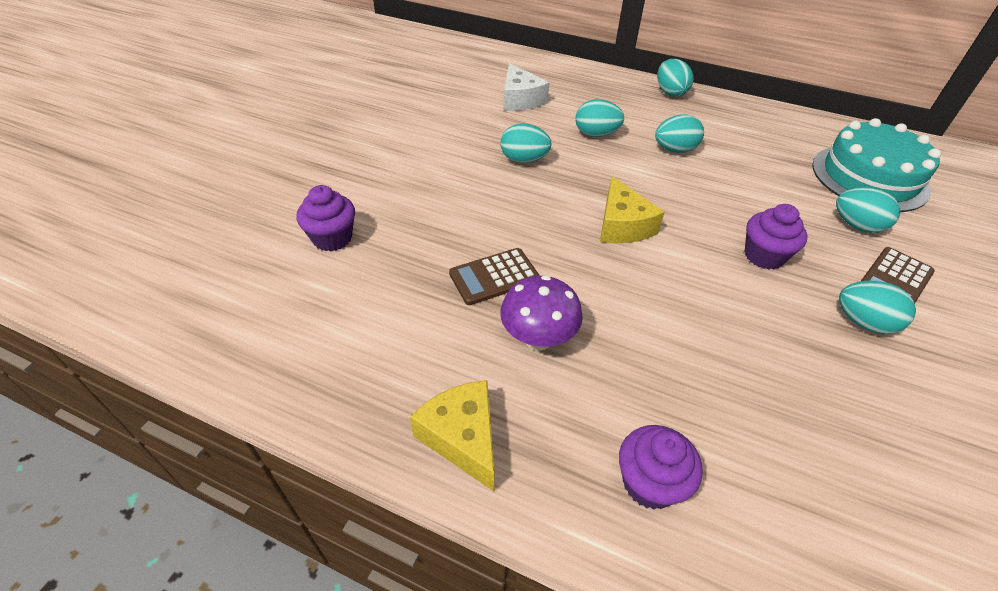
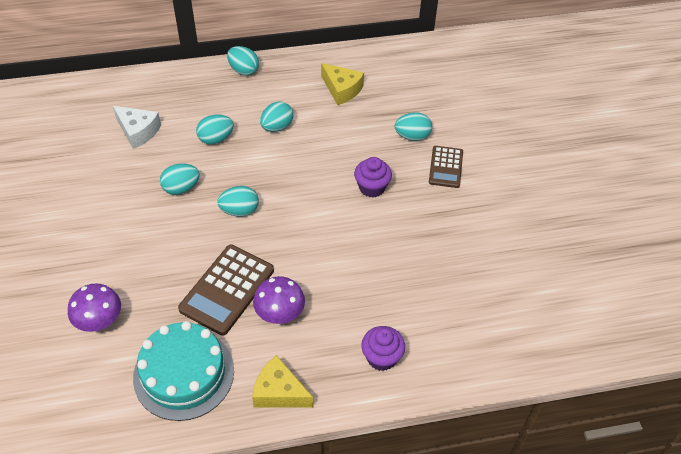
camera: 35 degrees left, 5 degrees up
(332, 238) = (100, 322): purple cupcake -> purple mushroom
(494, 277) = (227, 289): brown calculator -> brown calculator, size x1.63
(622, 225) = (279, 209): yellow cheese -> yellow cheese (342, 89)
(863, 322) = (440, 205): turquoise egg -> turquoise egg (239, 211)
(869, 177) = (405, 91): turquoise cake -> turquoise cake (184, 373)

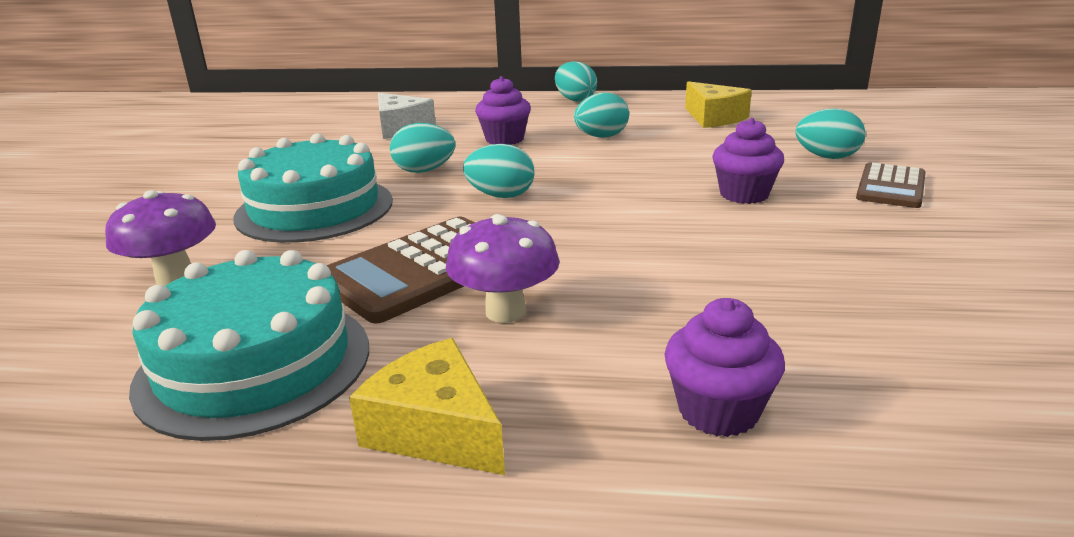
camera: 20 degrees right, 25 degrees down
(136, 243) = (315, 208): none -> turquoise cake
(216, 139) = (504, 139): turquoise egg -> purple cupcake

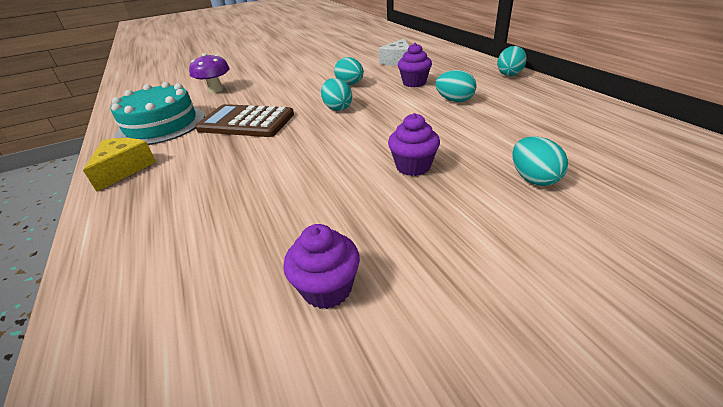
camera: 60 degrees right, 10 degrees up
(315, 208) = (289, 84): turquoise cake -> none
(505, 311) = (217, 150): purple mushroom -> none
(714, 118) = (551, 118): yellow cheese -> none
(718, 411) = (145, 226): purple cupcake -> purple cupcake (327, 288)
(891, 187) = (503, 221): brown calculator -> none

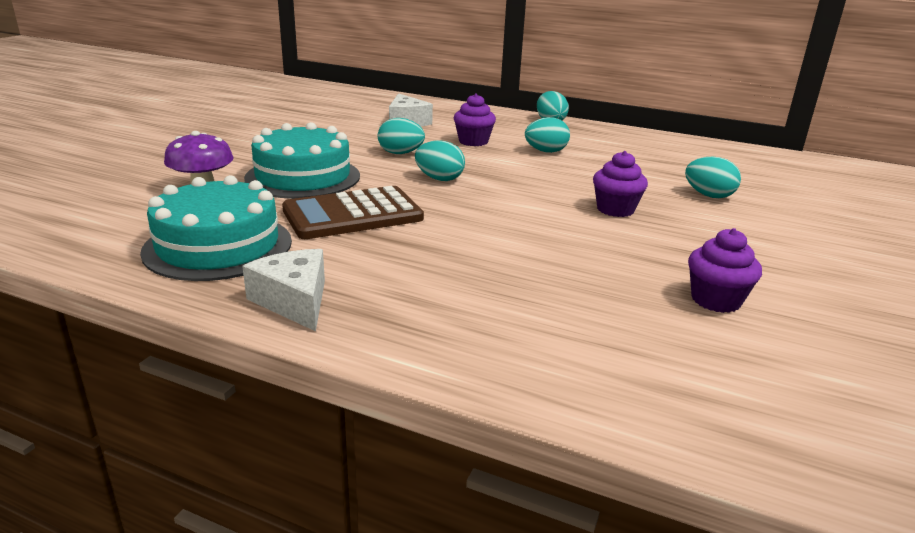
camera: 45 degrees left, 10 degrees down
(124, 169) = (294, 301): yellow cheese -> white cheese
(270, 91) = (303, 177): none -> turquoise cake

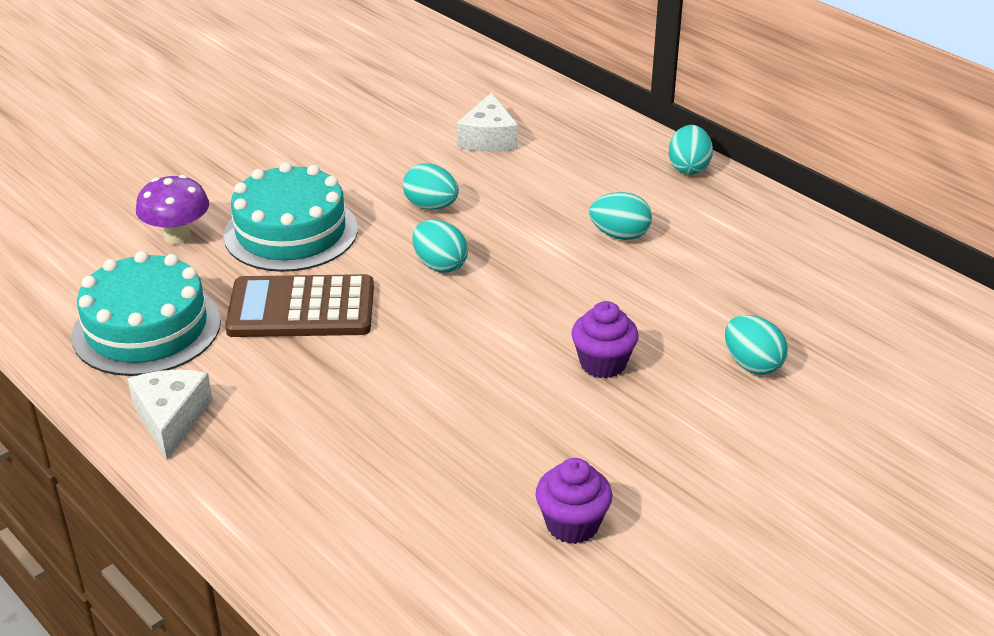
camera: 25 degrees right, 10 degrees up
(473, 141) = (541, 197): purple cupcake -> none

